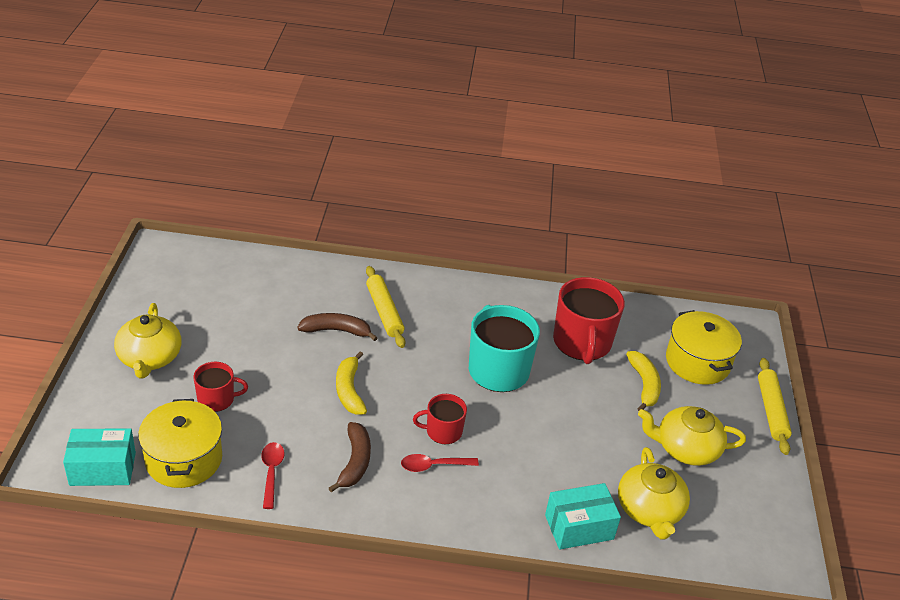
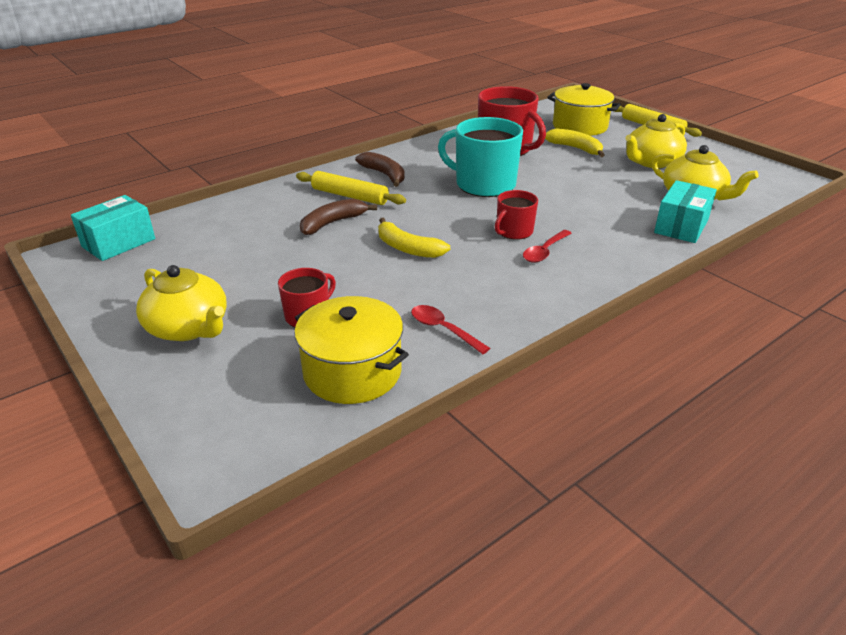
camera: 40 degrees left, 5 degrees down
(103, 469) = (283, 433): turquoise box -> turquoise box (118, 243)
(355, 462) = (491, 283): brown banana -> brown banana (384, 175)

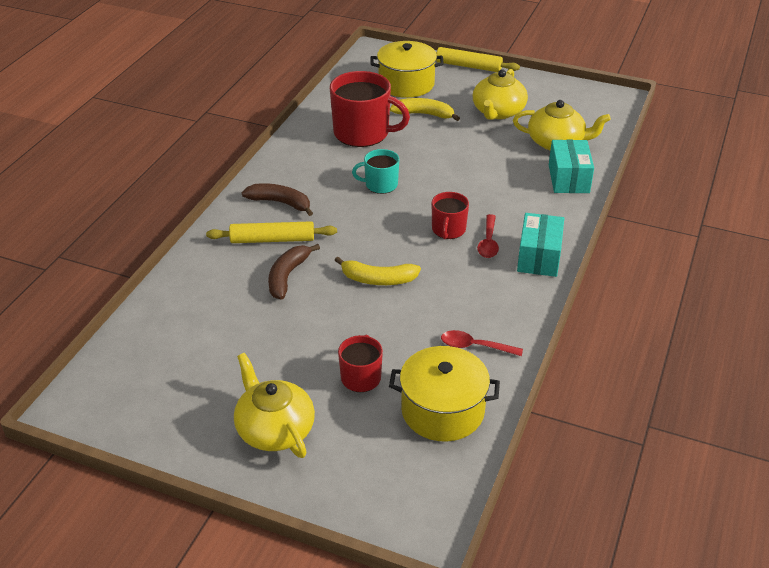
camera: 30 degrees left, 5 degrees up
(118, 243) = (105, 374): turquoise box -> turquoise box (539, 257)
(189, 327) = (274, 429): yellow teapot -> yellow teapot turned 135 degrees counterclockwise
(484, 184) = (380, 185): turquoise mug -> turquoise mug, size x0.55

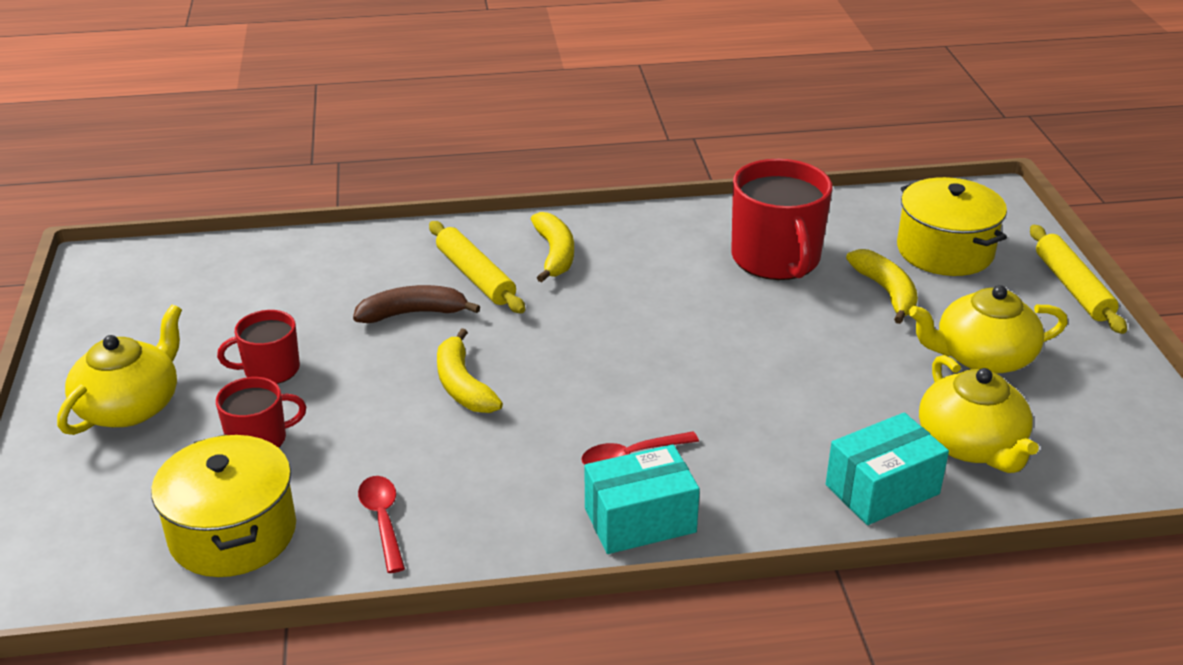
camera: 60 degrees right, 5 degrees down
(280, 203) = (554, 254): brown banana -> yellow banana
(380, 185) = (672, 315): turquoise mug -> none
(448, 230) = (626, 409): red mug -> red mug (270, 369)

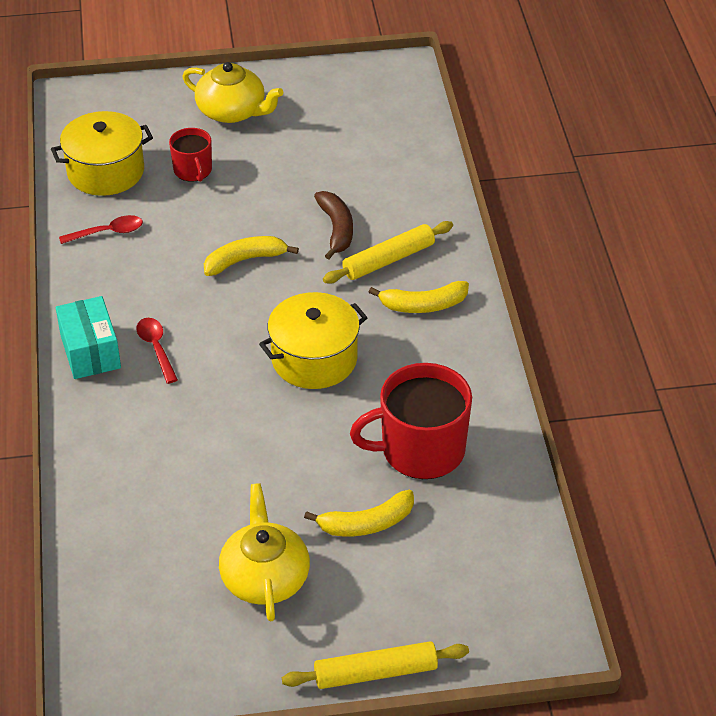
camera: 90 degrees right, 10 degrees up
(270, 369) = (269, 166): red mug -> none
(882, 489) = (104, 484): turquoise box -> none
(945, 251) = (440, 580): yellow pot -> yellow pot (314, 359)
(971, 444) = (149, 547): yellow teapot -> none

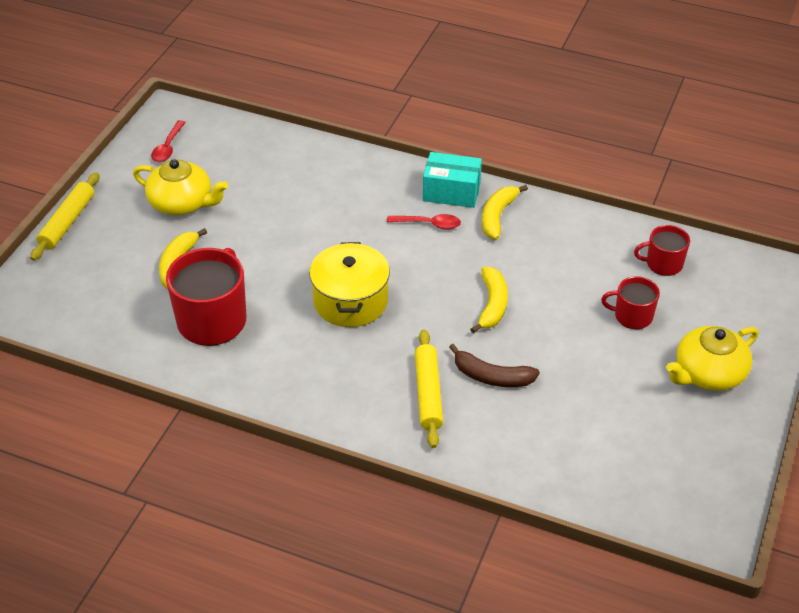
camera: 120 degrees right, 0 degrees up
(106, 171) = (663, 264): yellow pot -> red mug
(107, 232) = (581, 240): red spoon -> red spoon (168, 147)
(423, 305) = (357, 391): yellow banana -> yellow banana (497, 216)

